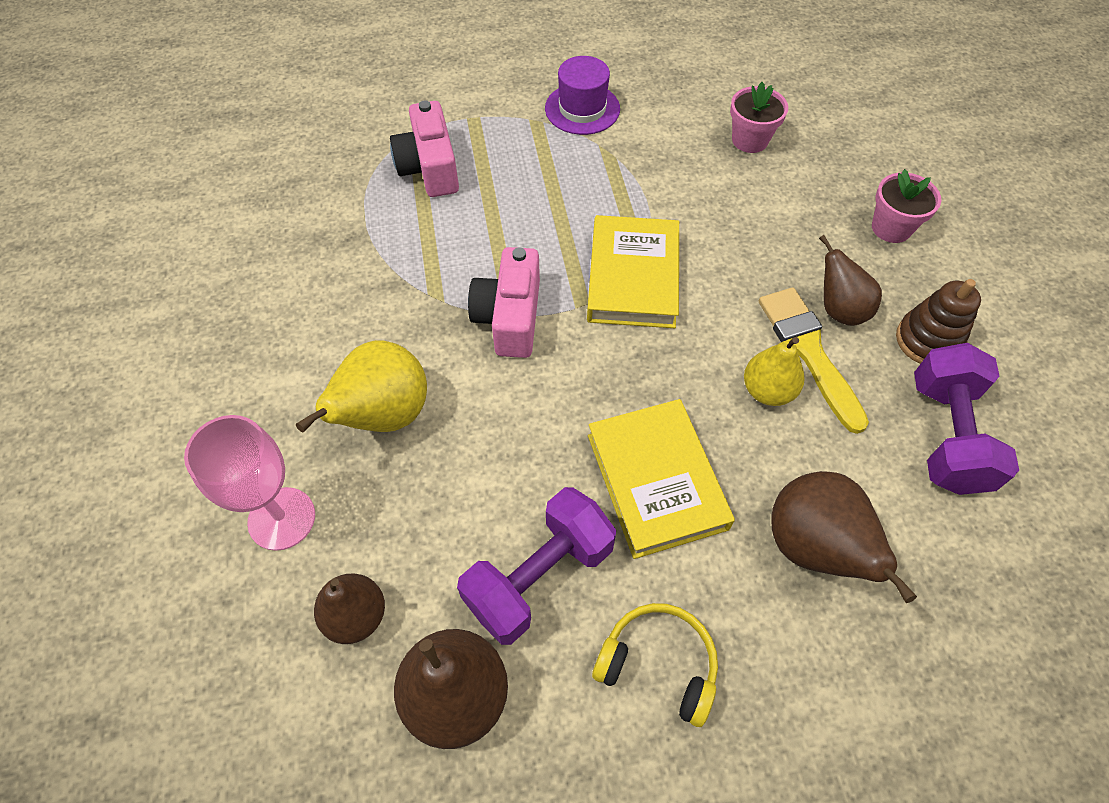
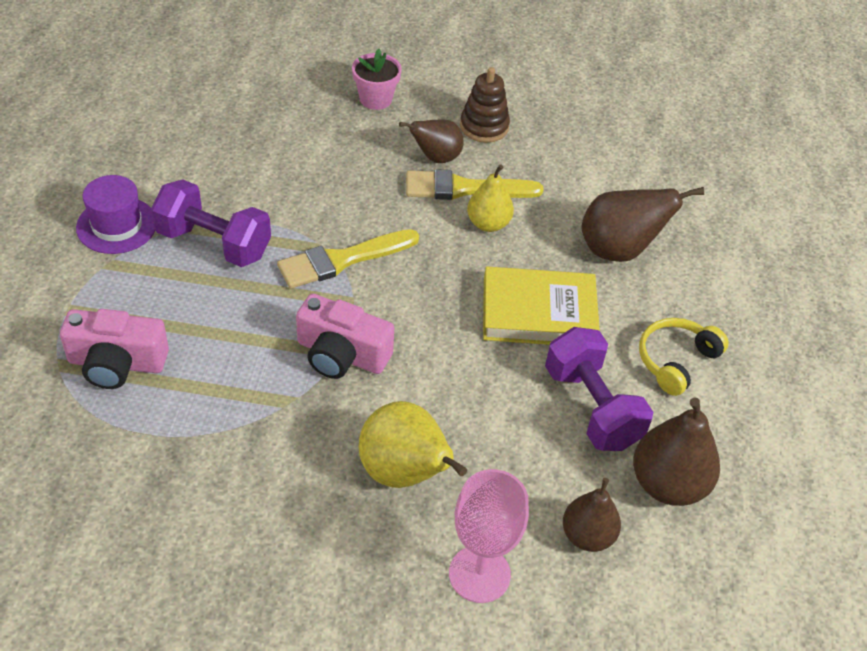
camera: 75 degrees left, 10 degrees down
(633, 277) = (342, 260): yellow book -> yellow brush
(750, 140) = (234, 135): pink flower pot -> none
(946, 435) = (561, 152): purple dumbbell -> purple dumbbell (214, 243)

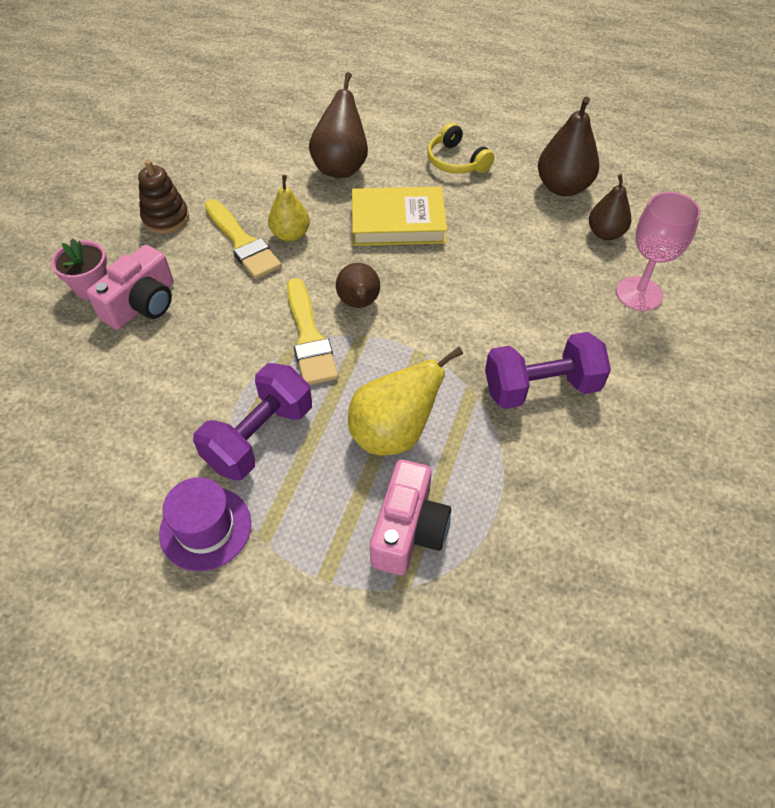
camera: 75 degrees left, 5 degrees up
(341, 354) = (423, 350): pink camera -> pink camera (142, 304)
(405, 473) = (550, 323): yellow pear -> yellow pear (394, 433)
(436, 158) = (195, 256): brown pear -> brown pear (359, 304)
(464, 188) = (242, 243): yellow brush -> yellow brush turned 45 degrees counterclockwise
(538, 313) = (398, 222): yellow book -> yellow book turned 75 degrees clockwise
(591, 407) = (494, 211): purple dumbbell -> purple dumbbell (541, 388)

